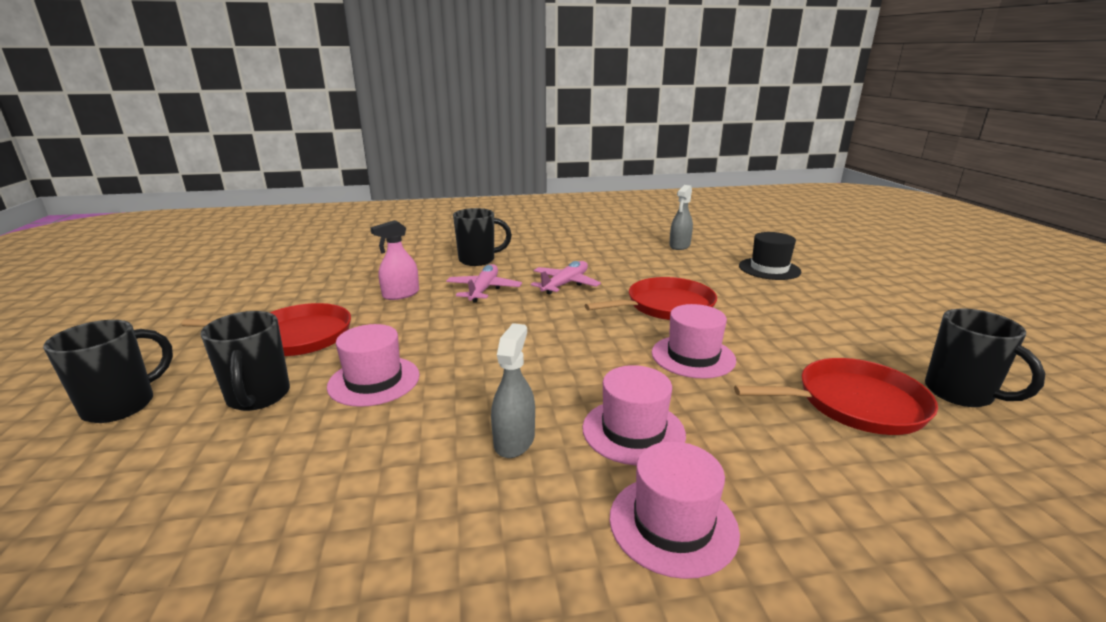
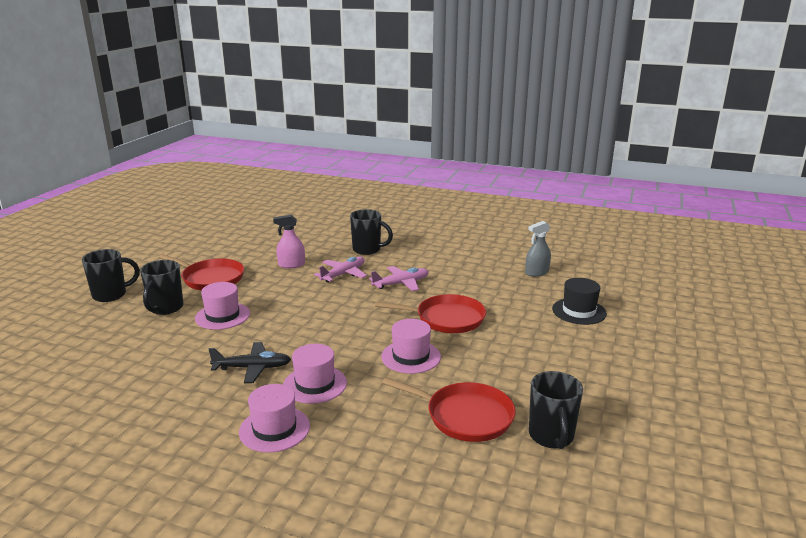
camera: 30 degrees right, 0 degrees up
(514, 440) = (252, 368): grey spray bottle -> black plane

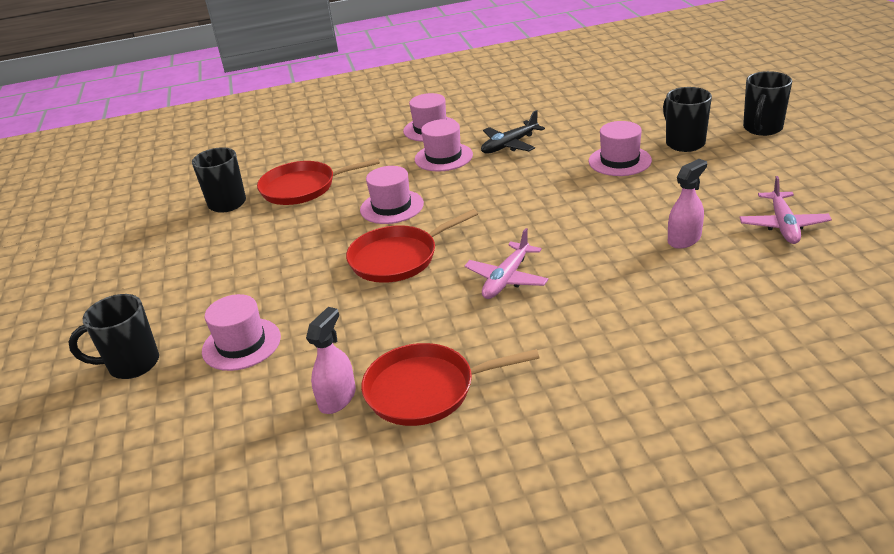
camera: 150 degrees right, 10 degrees up
(210, 278) = (724, 182): red pan -> red pan (426, 390)
(343, 274) = (597, 257): pink plane -> pink plane (783, 225)
(367, 250) = (641, 315): black mug -> black mug (132, 364)
(537, 272) = (337, 398): grey spray bottle -> pink spray bottle
(579, 311) = (241, 344): black hat -> pink hat

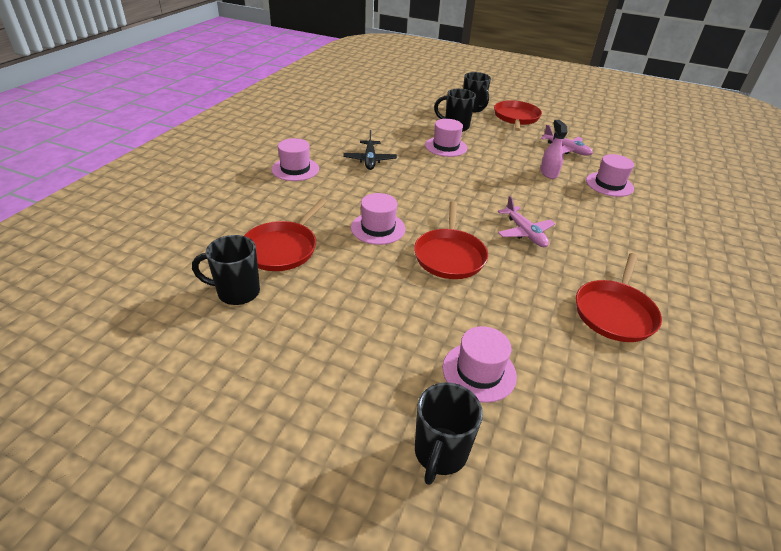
camera: 60 degrees left, 5 degrees up
(337, 398) = (594, 352): pink spray bottle -> none
(443, 157) = (344, 183): pink hat -> pink hat (609, 184)
(803, 160) = (516, 118): none -> red pan

